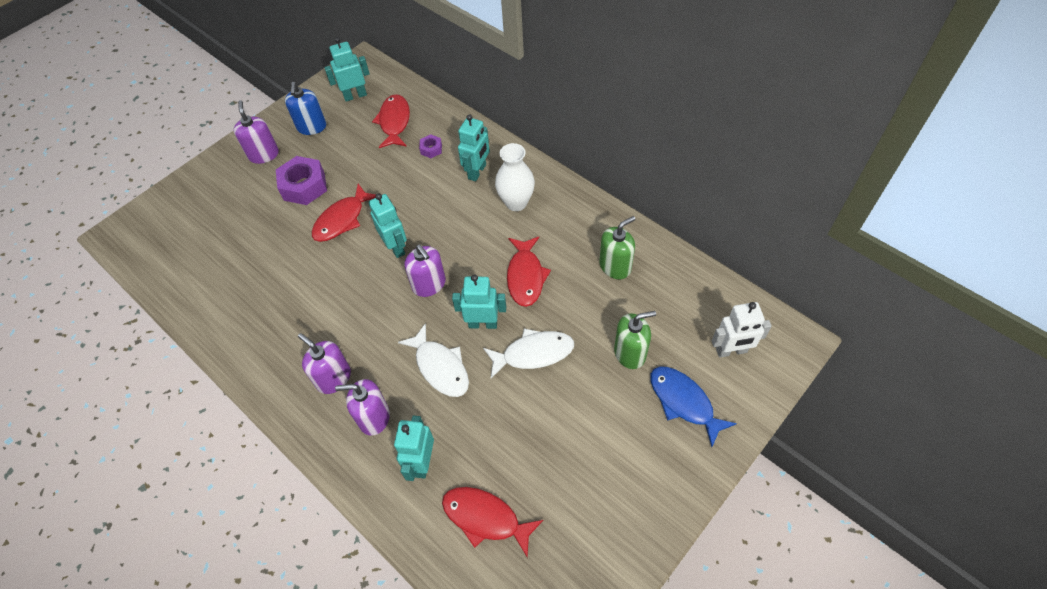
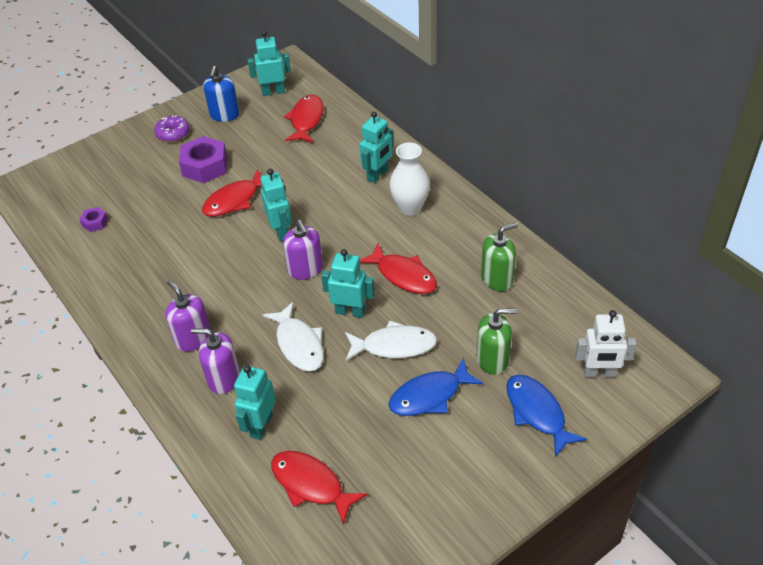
camera: 10 degrees right, 10 degrees down
(264, 154) = (173, 133): purple soap dispenser -> purple donut
(431, 149) = (336, 149): purple nut -> purple nut (95, 223)
(525, 276) = (403, 275): red fish -> red fish turned 60 degrees counterclockwise
(579, 401) = (429, 396): none -> blue fish

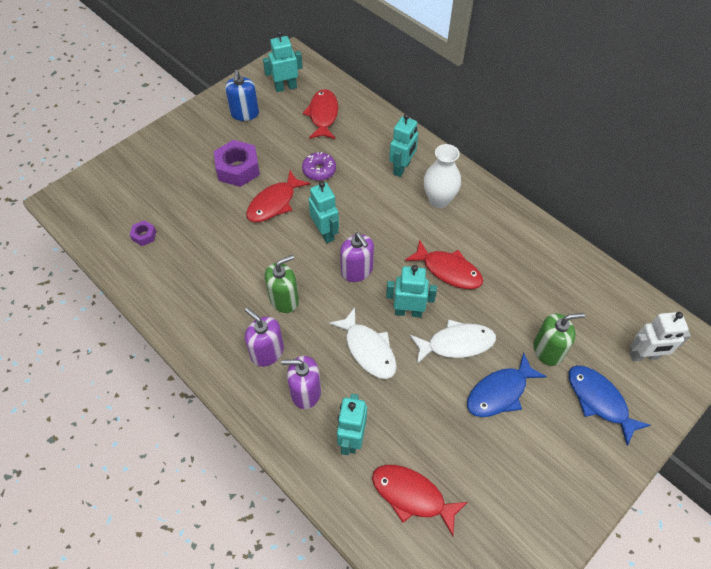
camera: 10 degrees left, 10 degrees up
(173, 133) = (199, 136): purple donut -> purple donut (319, 170)
(497, 279) = (533, 267): green soap dispenser -> green soap dispenser (284, 299)

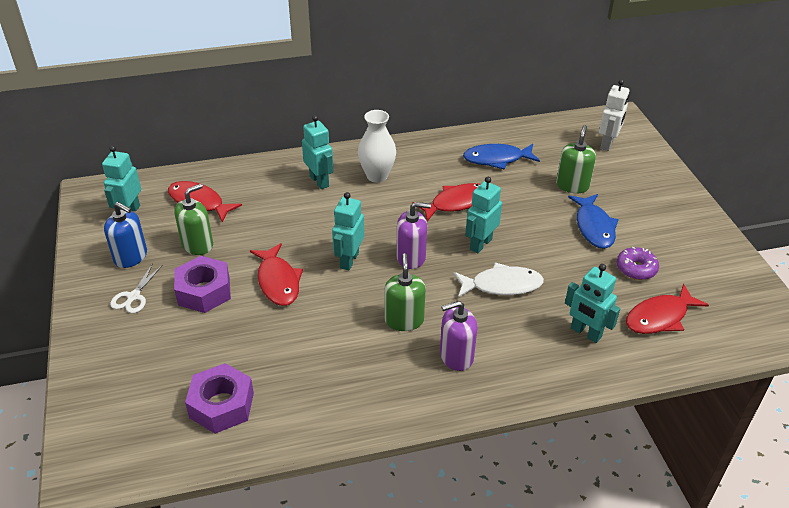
camera: 60 degrees left, 15 degrees down
(144, 236) = (221, 405): purple nut -> purple nut, size x2.02
(210, 137) = (133, 297): none -> white scissors
(280, 139) = (197, 245): none -> green soap dispenser
(305, 392) = (519, 345): purple soap dispenser -> none
(319, 170) = (268, 234): purple donut -> purple donut (636, 269)
(325, 233) = (349, 260): turquoise robot -> turquoise robot turned 75 degrees counterclockwise
(456, 343) = (532, 230): white fish -> none
(599, 401) = (631, 181): blue fish -> blue fish (497, 159)

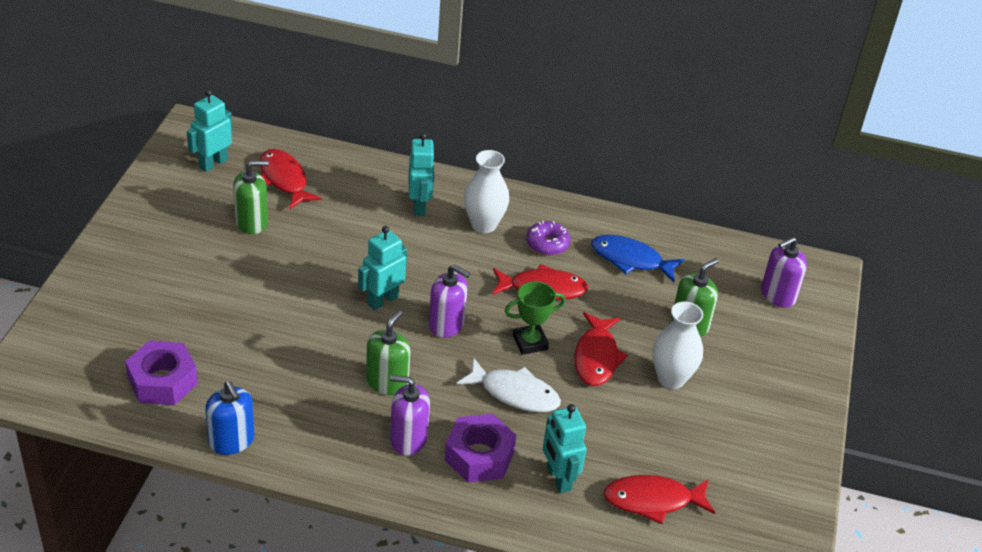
camera: 25 degrees right, 0 degrees up
(131, 257) = (183, 208): blue soap dispenser -> blue soap dispenser (231, 441)
(133, 297) = (159, 248): white scissors -> none
(204, 291) = (224, 270): purple nut -> purple nut (479, 456)
(278, 281) = (298, 291): red fish -> red fish (596, 357)
(480, 244) = (530, 342): turquoise robot -> green trophy
(594, 227) = (671, 378): blue fish -> white vase
(607, 144) = (778, 295): white robot -> purple soap dispenser
(636, 269) = (675, 442): purple donut -> purple donut (547, 244)

